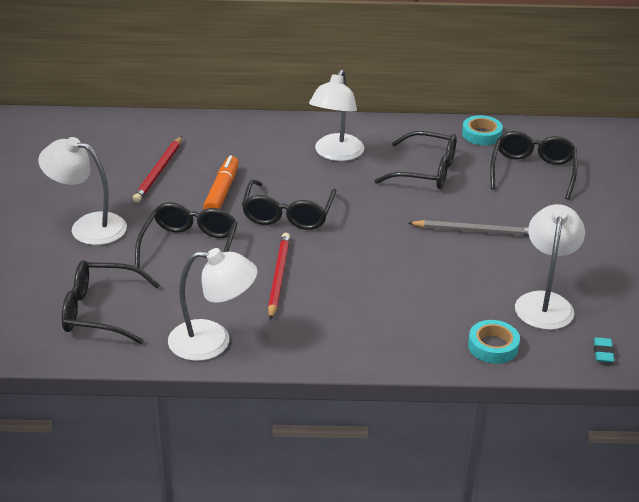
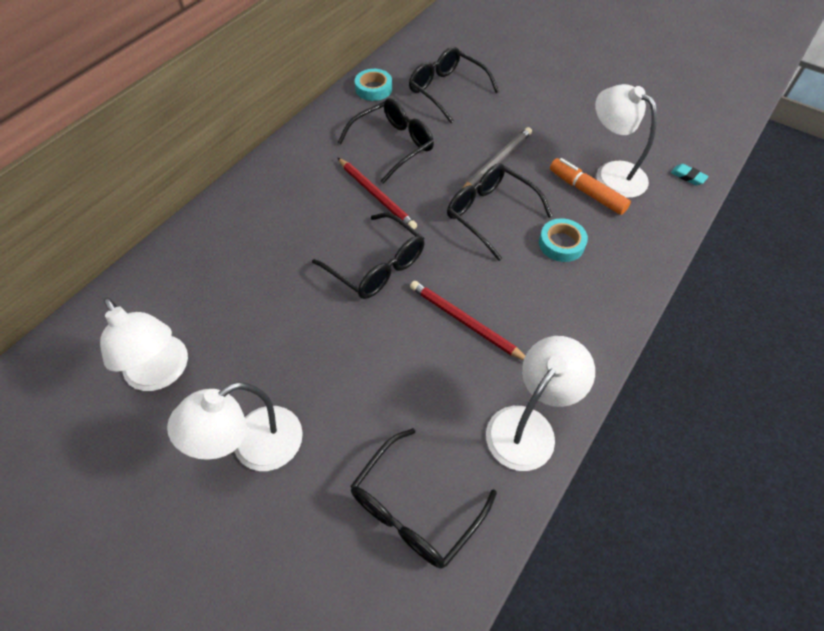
camera: 55 degrees left, 20 degrees up
(159, 172) = (215, 331): red pencil -> red pencil (376, 195)
(190, 246) = (365, 369): black glasses -> black glasses (490, 213)
(222, 192) = (297, 296): orange marker -> orange marker (586, 192)
(336, 154) = (316, 185): white lamp -> white lamp (162, 373)
(493, 346) = (647, 231): turquoise tape -> turquoise tape (561, 244)

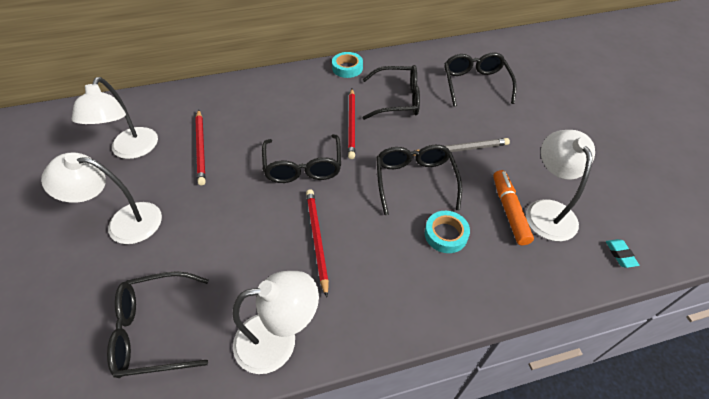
camera: 40 degrees right, 5 degrees down
(245, 316) = (201, 148): none -> red pencil
(373, 89) = (424, 59): turquoise tape -> turquoise tape (347, 68)

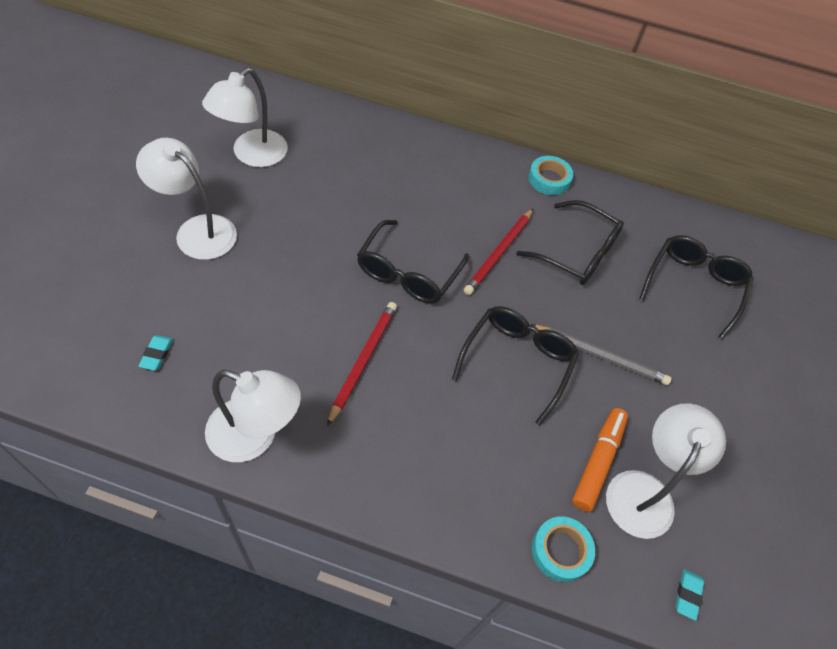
camera: 25 degrees right, 5 degrees up
(154, 330) = (157, 354): black glasses -> turquoise eraser
(201, 148) = (320, 190): red pencil -> none
(445, 234) = (501, 441): turquoise tape -> turquoise tape (560, 550)

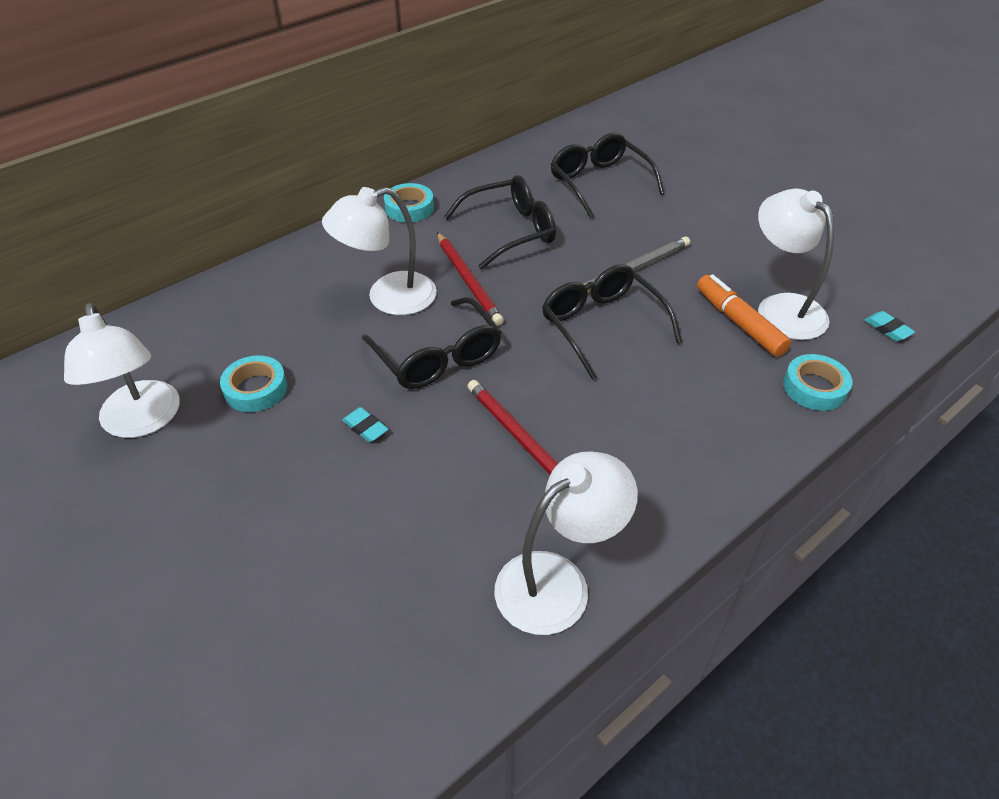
camera: 50 degrees left, 10 degrees down
(157, 354) = (371, 644): turquoise eraser -> turquoise eraser (365, 428)
(197, 230) = (209, 525): white lamp -> white lamp (388, 298)
(312, 192) = (255, 389): none -> turquoise tape

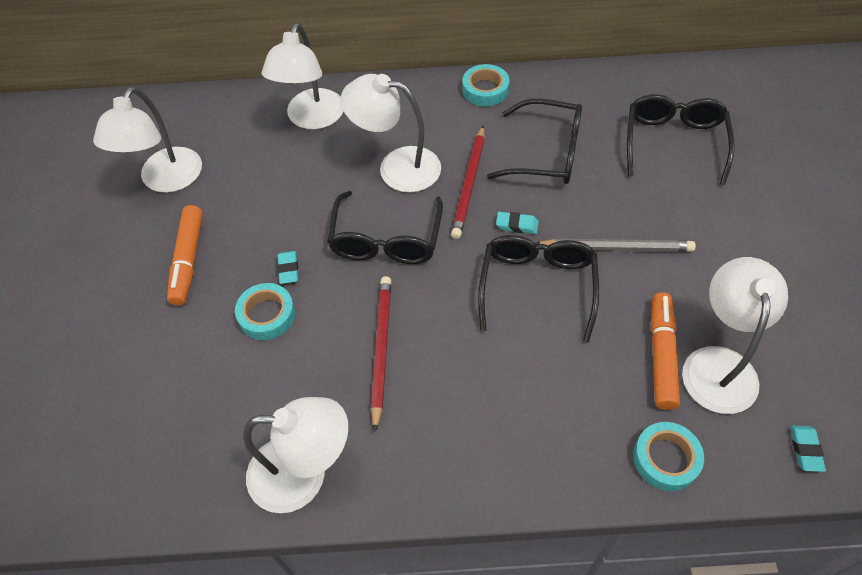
camera: 40 degrees right, 10 degrees up
(244, 477) = (188, 260): none -> orange marker
(255, 389) = (248, 195): turquoise tape -> turquoise tape (267, 315)
(260, 297) = (311, 118): none -> white lamp
(540, 291) = (517, 225): none -> turquoise eraser

